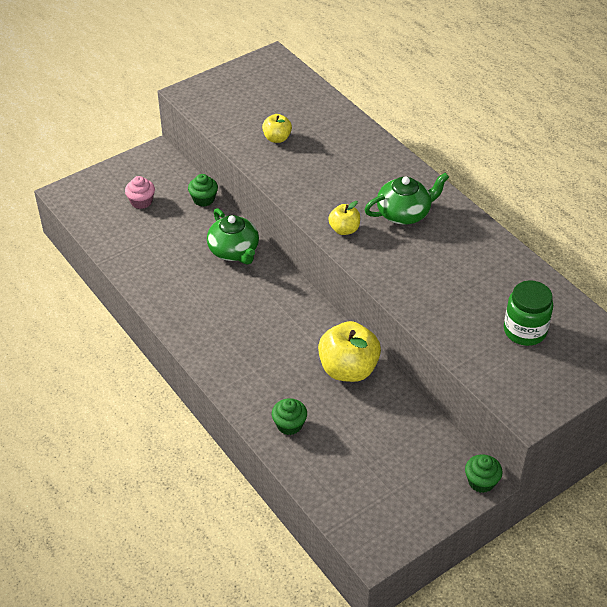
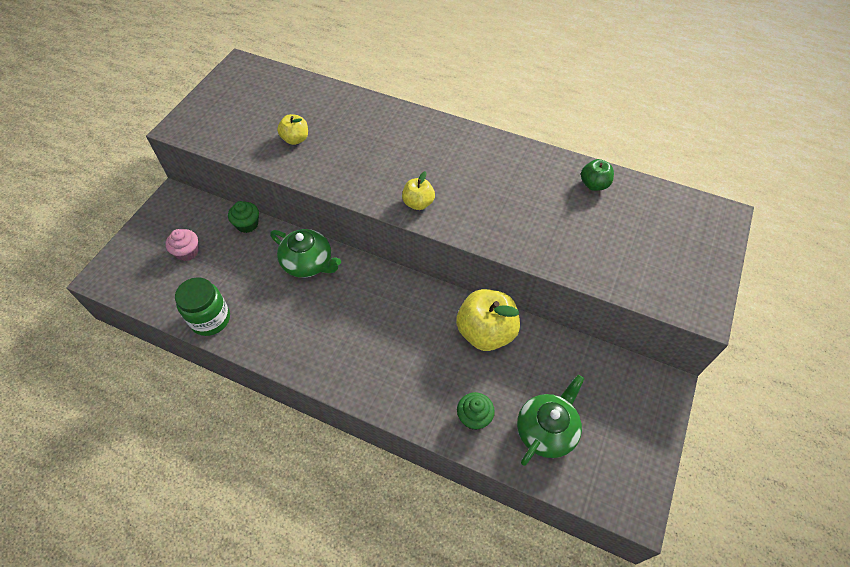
camera: 30 degrees left, 10 degrees up
(404, 213) = (458, 165): green teapot -> green teapot (546, 430)
(481, 482) = (666, 384): green cupcake -> none
(518, 278) = (594, 184): none -> green apple
(524, 331) = (637, 231): green jar -> green jar (210, 319)

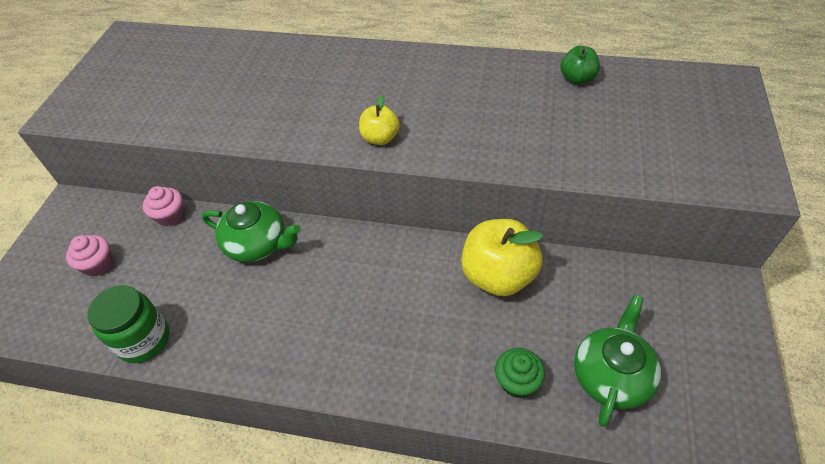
camera: 10 degrees left, 5 degrees down
(247, 224) = (170, 216): green cupcake -> pink cupcake
(295, 139) = (211, 99): yellow apple -> none

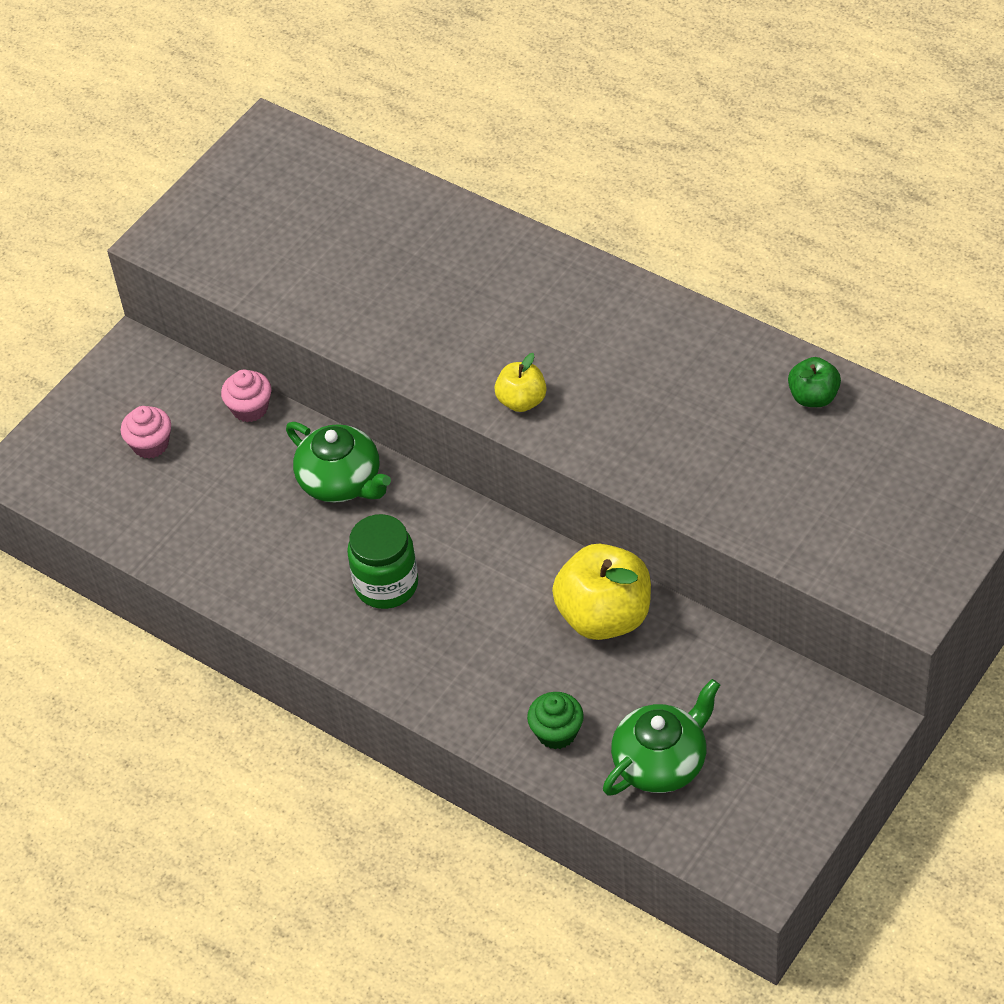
camera: 25 degrees right, 0 degrees up
(144, 340) = (179, 551): green jar -> green jar (386, 584)

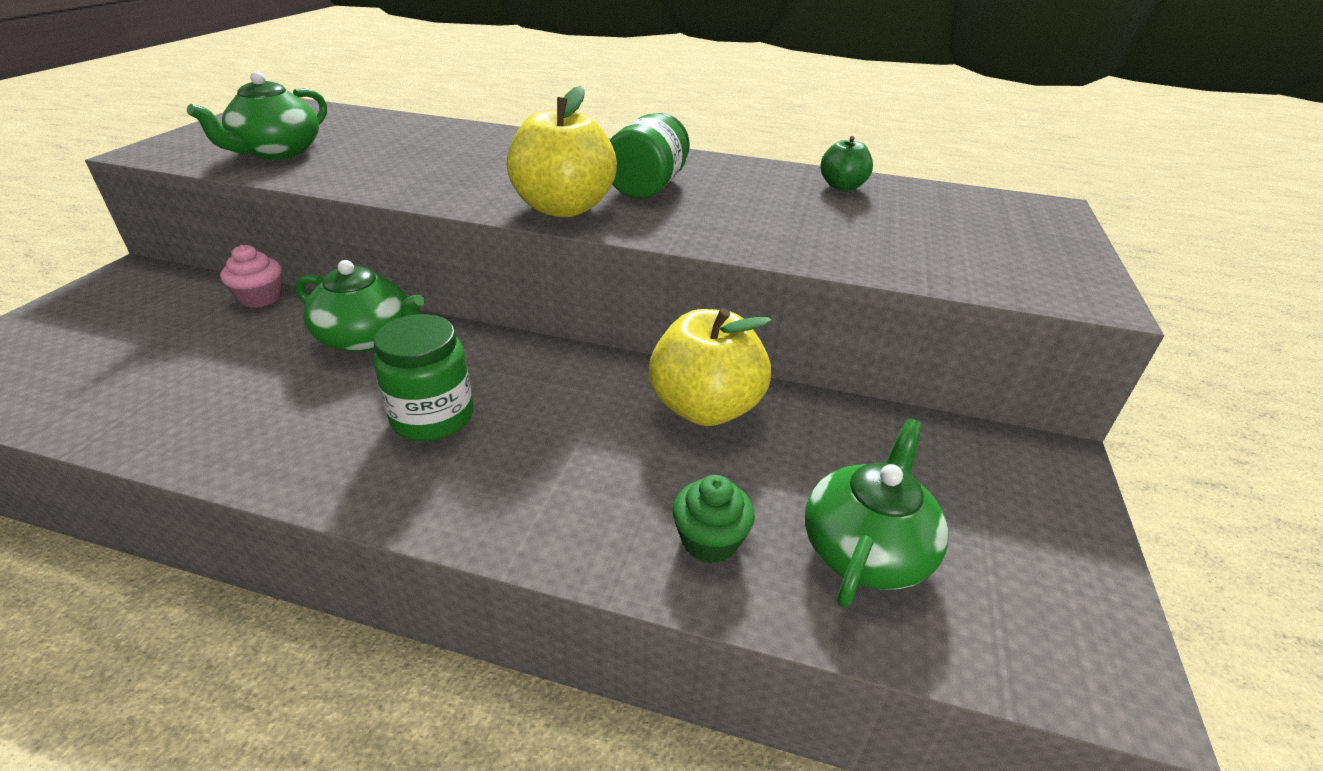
camera: 25 degrees left, 15 degrees down
(150, 444) = (130, 335): pink cupcake -> none
(273, 255) = (277, 152): none -> green teapot
(522, 401) = (563, 208): yellow apple -> yellow apple, size x1.87
(613, 371) = (647, 186): none -> green jar

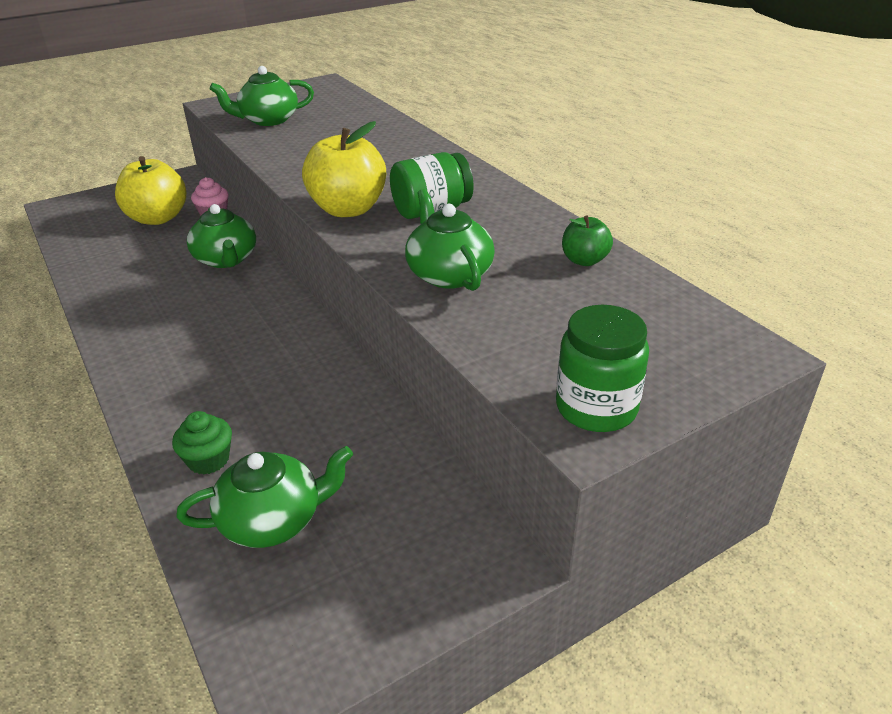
camera: 45 degrees right, 0 degrees up
(432, 417) = (191, 320): green jar -> green jar (596, 408)
(705, 408) = (327, 389): yellow apple -> yellow apple (158, 218)
(771, 229) = (449, 274): none -> green teapot

